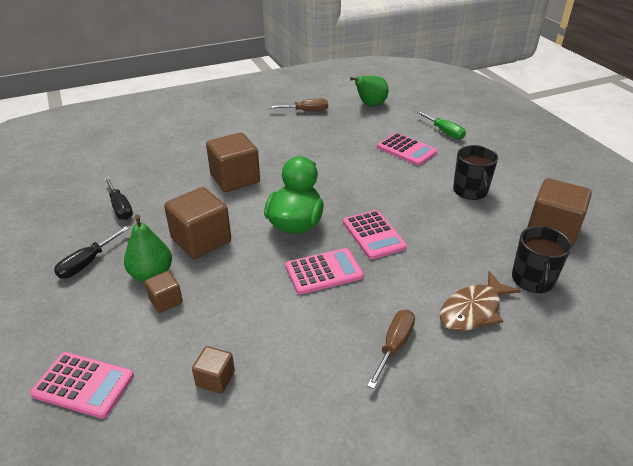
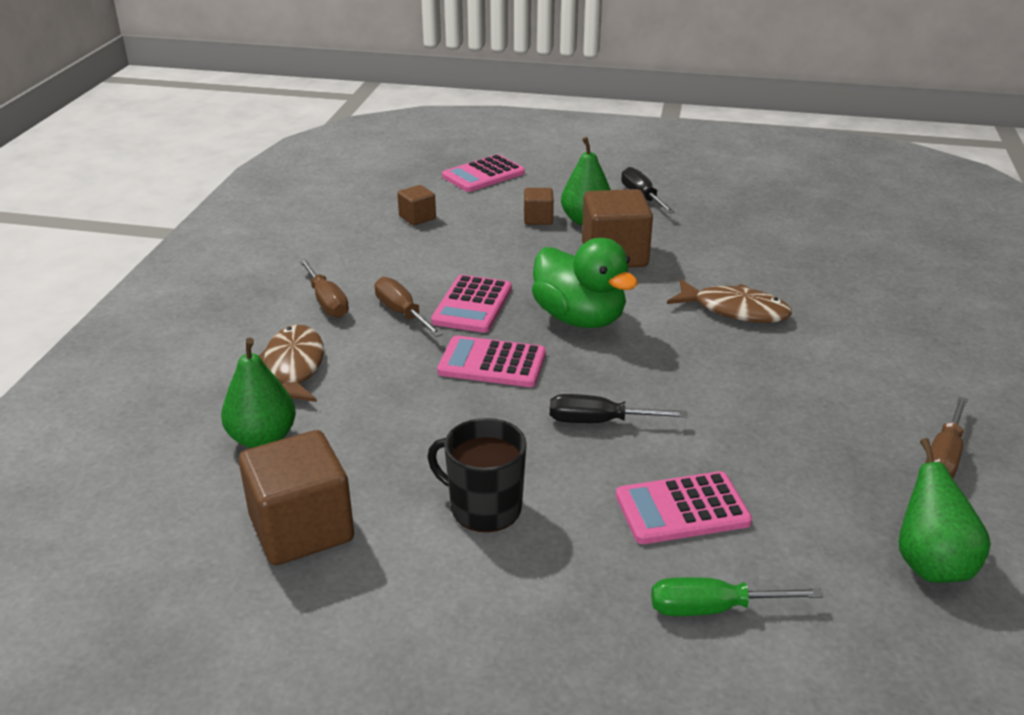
camera: 125 degrees right, 5 degrees down
(120, 207) = (733, 227): black screwdriver -> black screwdriver (599, 422)
(235, 179) = (735, 310): brown cube -> brown fish
(366, 298) = (402, 313): none -> brown screwdriver
(533, 280) = (262, 438): black mug -> green pear

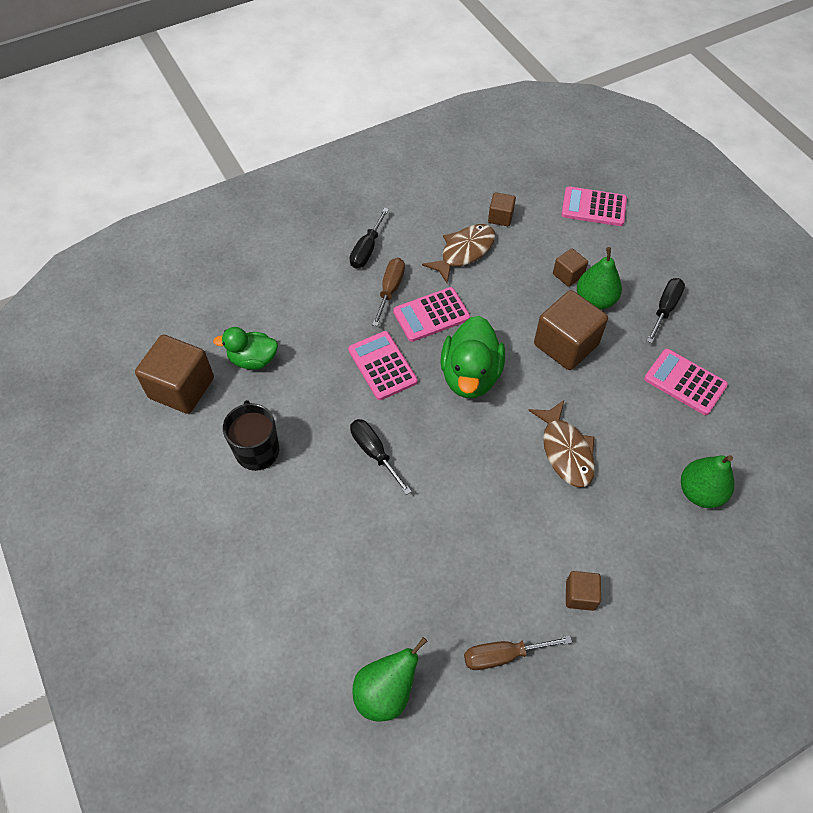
camera: 50 degrees right, 25 degrees up
(262, 438) = (230, 320): green pear -> green pear (700, 492)
(293, 367) = (295, 285): brown fish -> brown fish (464, 252)
(327, 302) = (367, 249): brown screwdriver -> black screwdriver
(349, 448) = (253, 360): none -> green duck
(682, 509) = (331, 540): pink calculator -> pink calculator (685, 382)
(712, 609) = (263, 599): green screwdriver -> none
(910, 379) = (580, 595): none -> brown cube

